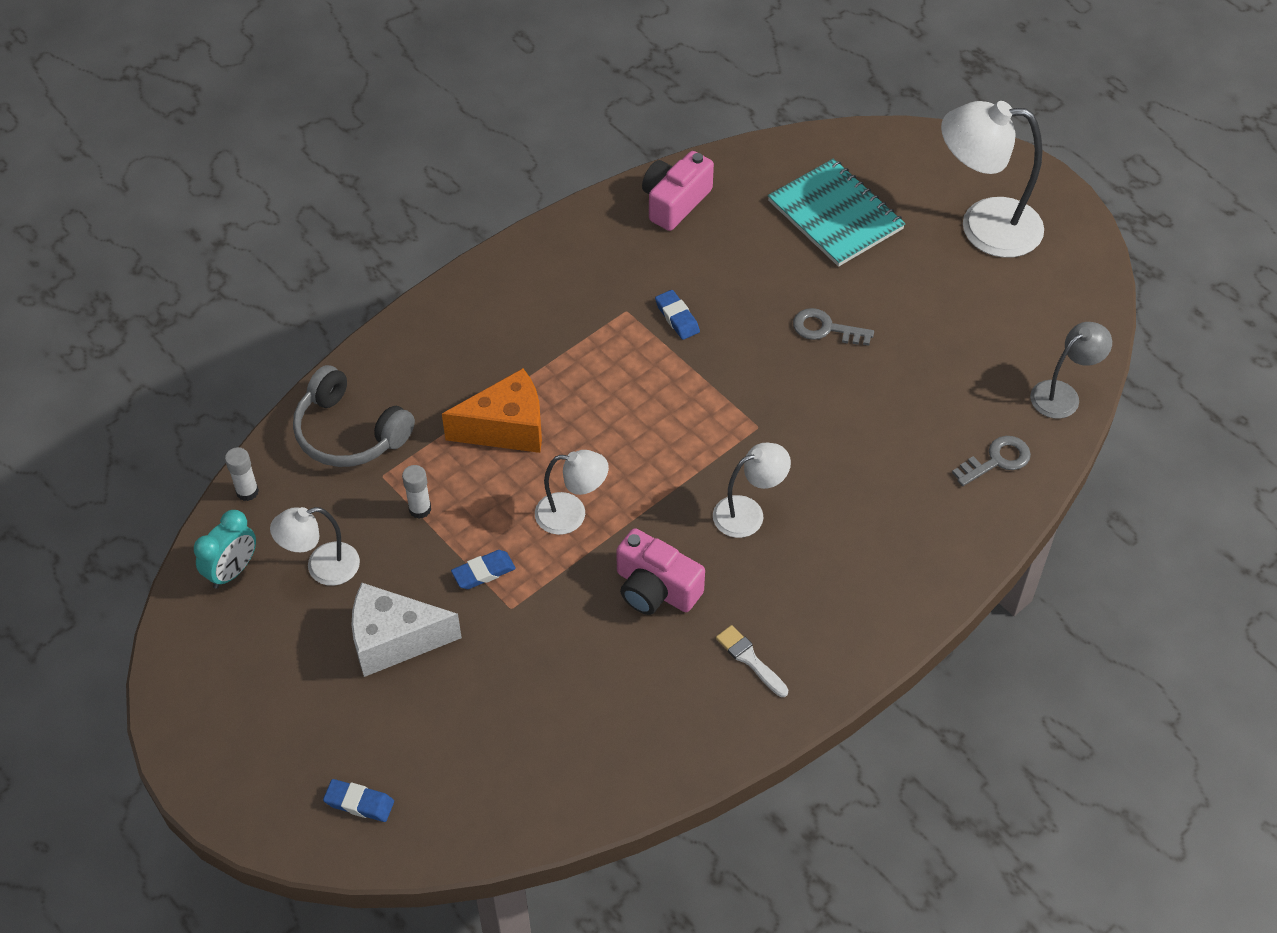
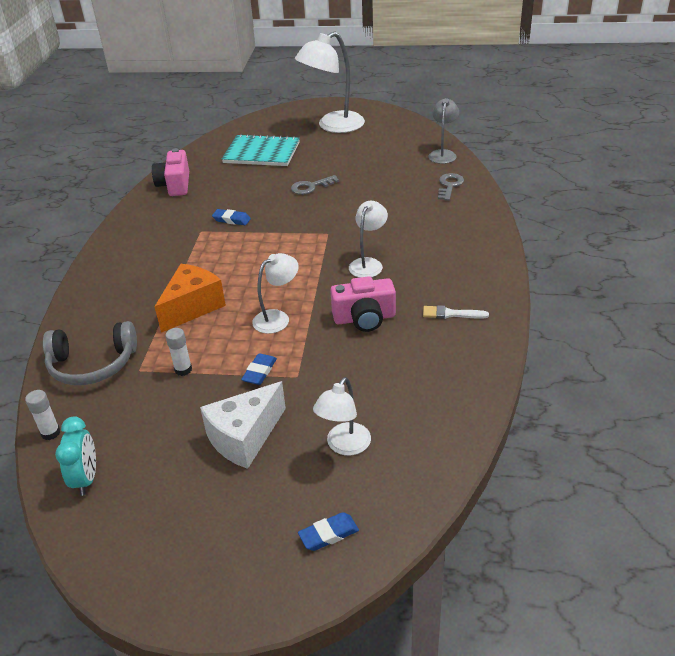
camera: 40 degrees left, 15 degrees down
(322, 567) = (151, 435): white lamp -> white lamp (344, 446)

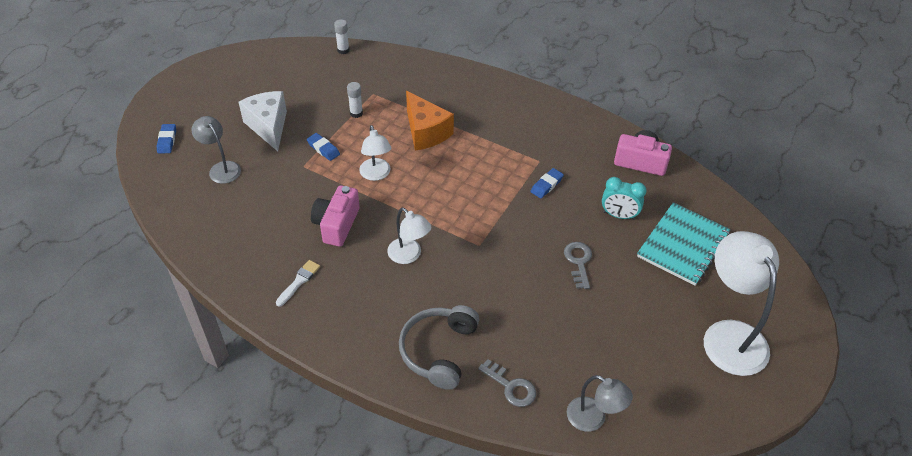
camera: 110 degrees right, 10 degrees up
(86, 478) = (293, 59): turquoise clock -> turquoise clock (619, 215)
(92, 364) = (395, 74): grey headphones -> grey headphones (439, 351)
(344, 446) = (221, 168): white lamp -> grey lamp

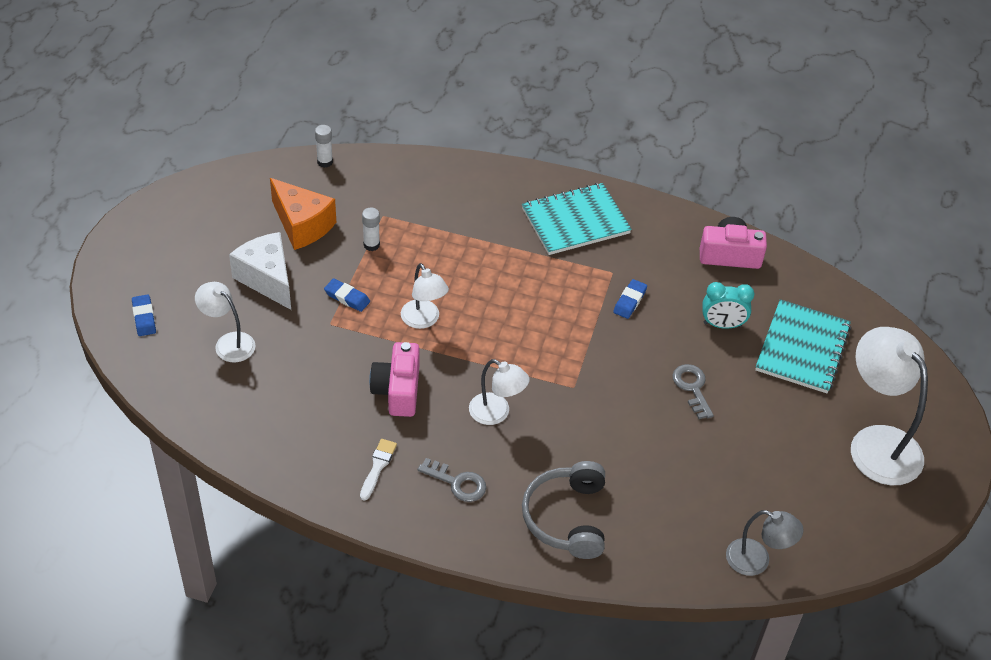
camera: 15 degrees left, 0 degrees up
(221, 168) = (228, 343): grey lamp -> white lamp
(426, 132) = (465, 257): orange cheese -> orange cheese (302, 225)
(511, 386) = (658, 543): grey key -> grey key (457, 483)
(521, 118) = (575, 221): none -> turquoise notebook

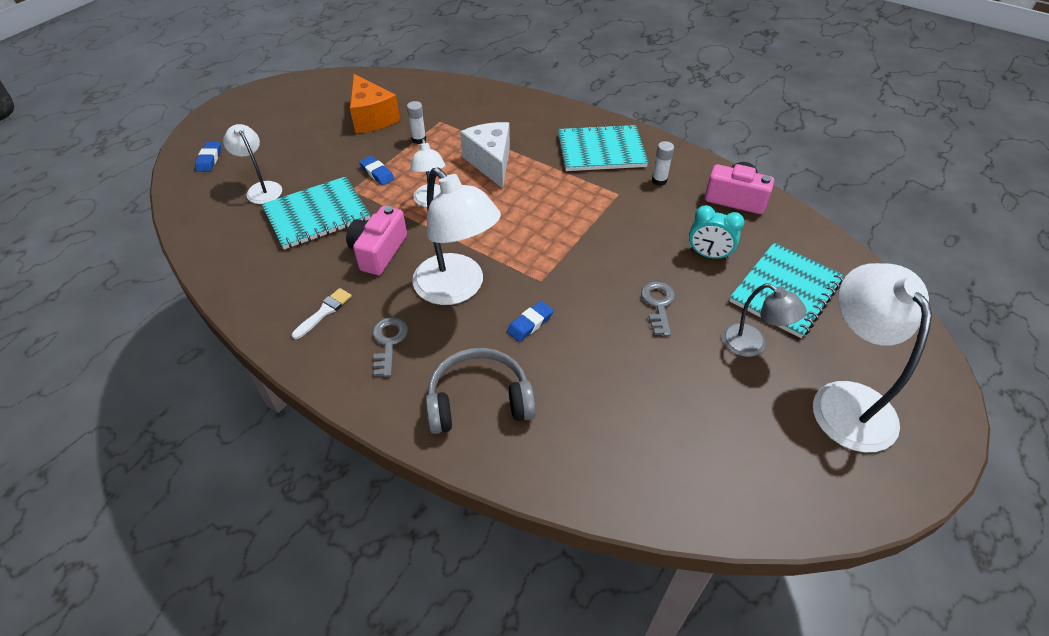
camera: 20 degrees right, 0 degrees up
(267, 279) = (321, 149): white cheese -> white cheese (490, 162)
(309, 361) = (317, 214): none -> turquoise notebook
(325, 162) = (414, 80): white glue stick -> white glue stick (659, 181)
(457, 483) = (389, 342): grey key -> grey key turned 135 degrees counterclockwise
(496, 413) = (457, 289): white lamp -> white lamp, size x1.79
(566, 518) = (479, 401): grey headphones -> grey headphones turned 60 degrees clockwise
(629, 301) = (625, 219): blue eraser -> blue eraser (530, 323)
(757, 561) = (668, 498): grey lamp -> grey lamp (752, 345)

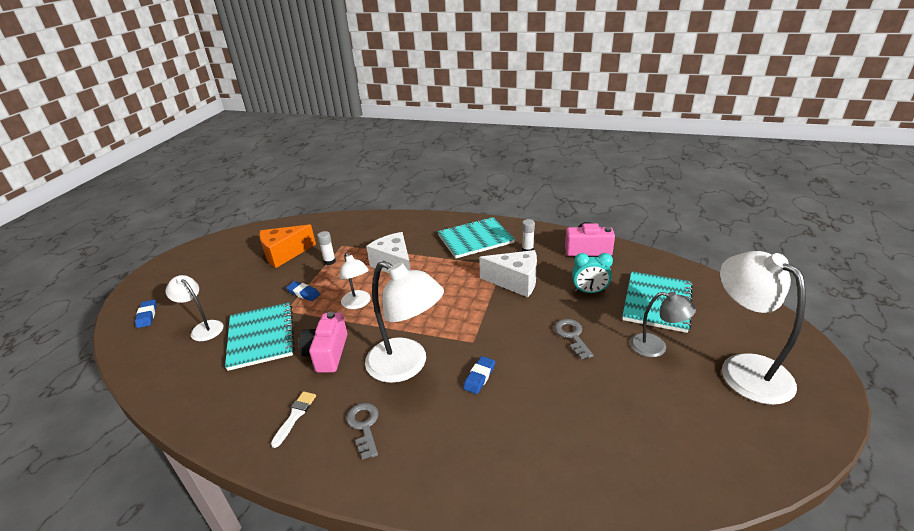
camera: 15 degrees left, 15 degrees down
(317, 214) = (261, 337): turquoise notebook -> turquoise notebook turned 60 degrees counterclockwise
(372, 118) = (284, 254): orange cheese -> orange cheese turned 105 degrees clockwise
(479, 401) = (465, 453): grey headphones -> none
(624, 220) = (515, 282): none -> white cheese

